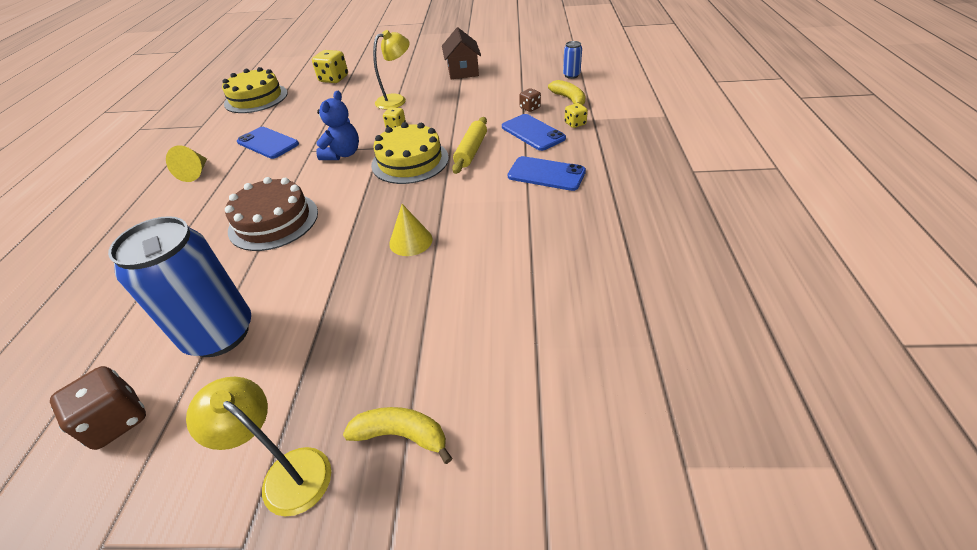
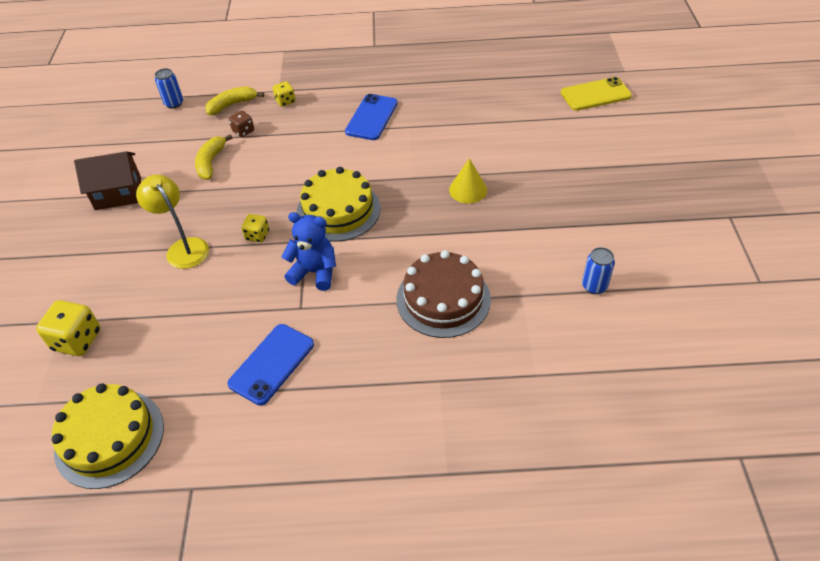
camera: 95 degrees left, 5 degrees up
(117, 421) = (686, 318): brown dice -> none
(195, 173) = (339, 427): yellow cone -> none
(220, 334) = (594, 286): blue can -> blue can, size x0.43
(287, 472) = (684, 210): yellow lamp -> none
(401, 435) = (643, 166): yellow banana -> yellow banana (211, 162)
(471, 151) = (325, 167): yellow rolling pin -> none
(533, 132) = (297, 127): blue phone -> none
(599, 399) = (595, 94): none -> yellow phone

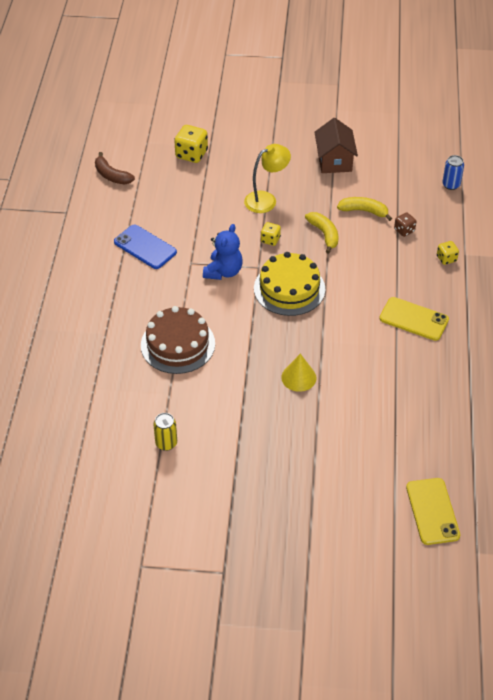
camera: 95 degrees right, 0 degrees up
(109, 438) = (112, 175): yellow cake -> brown banana
(232, 105) = (444, 222): yellow banana -> yellow banana (324, 234)
(371, 117) = (414, 319): blue phone -> yellow phone
(594, 286) = (166, 443): blue can -> yellow can

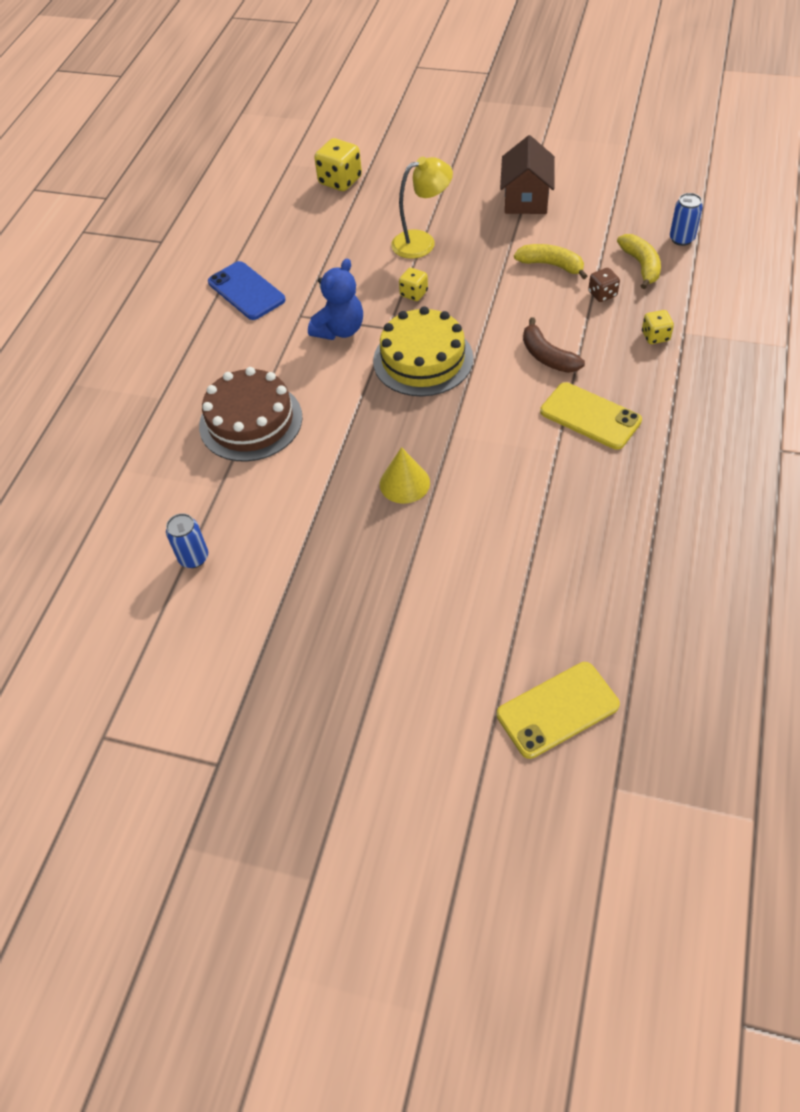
camera: 15 degrees right, 5 degrees up
(112, 175) = (232, 201): brown banana -> brown banana (547, 356)
(166, 443) = (193, 557): yellow can -> blue can
(324, 234) = (489, 291): yellow banana -> yellow banana (641, 265)
(432, 511) = (557, 710): yellow phone -> yellow phone turned 60 degrees clockwise

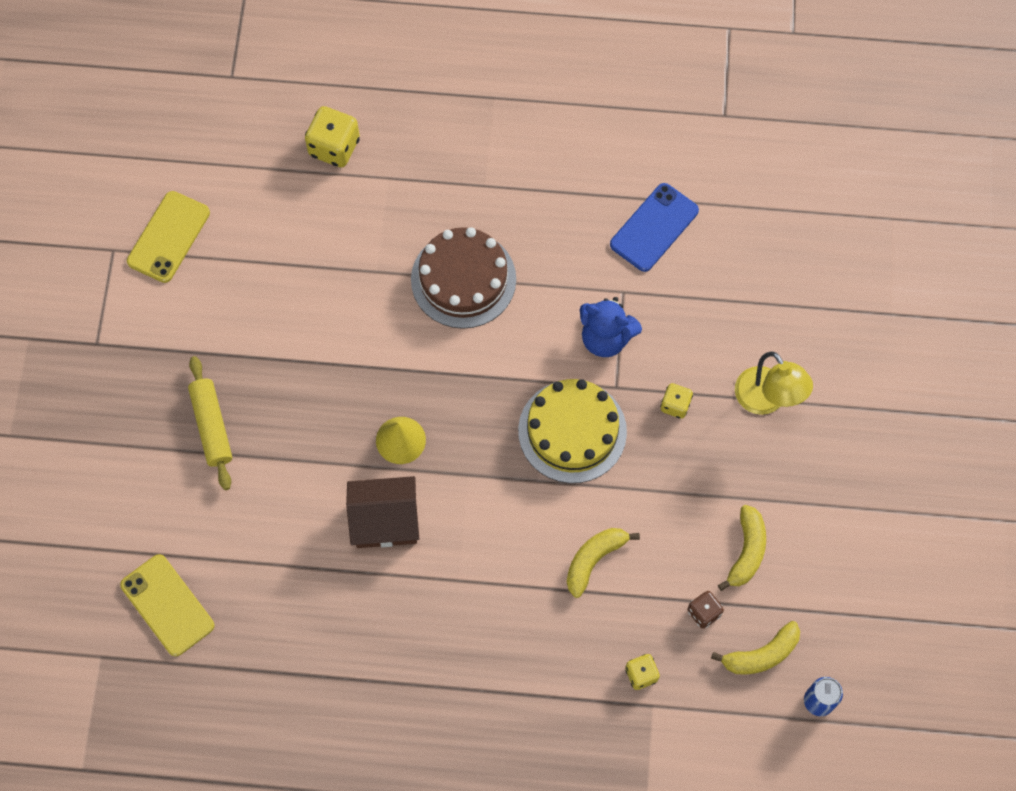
camera: 75 degrees right, 15 degrees up
(193, 557) = (293, 271): blue can -> none
(340, 181) = (868, 286): yellow dice -> yellow dice (334, 147)
(351, 648) = (212, 426): none -> yellow rolling pin
(526, 199) = (868, 510): brown house -> brown house (385, 521)
(547, 356) = (594, 560): brown banana -> yellow banana
(590, 416) = (511, 611): yellow phone -> yellow phone (169, 237)

